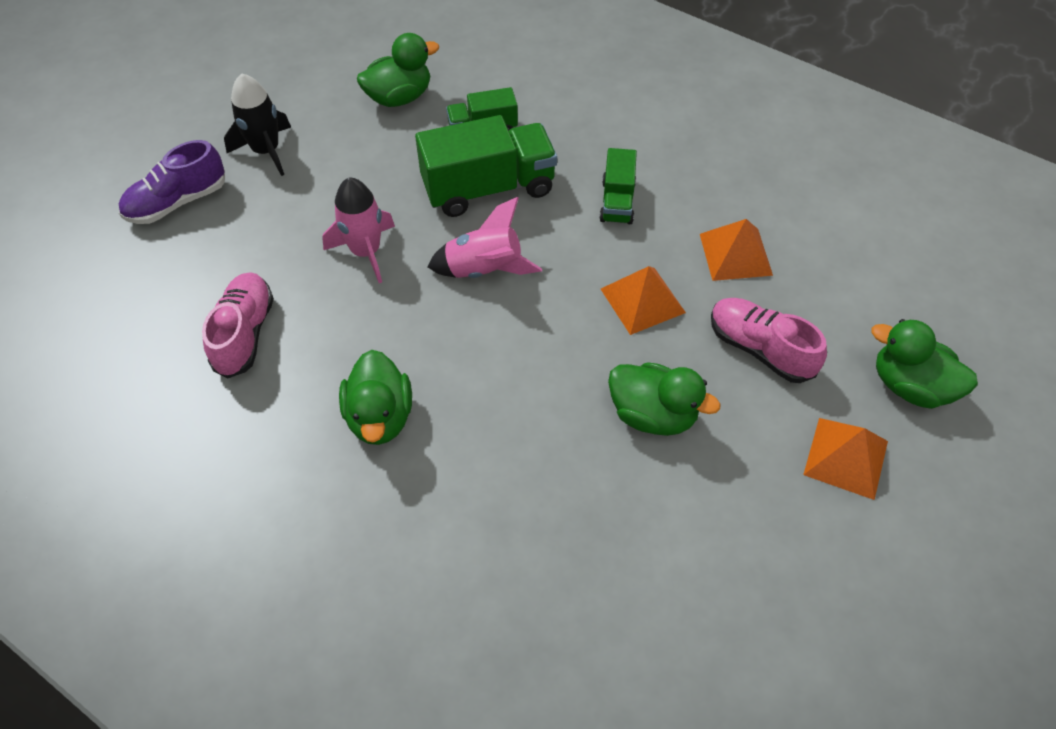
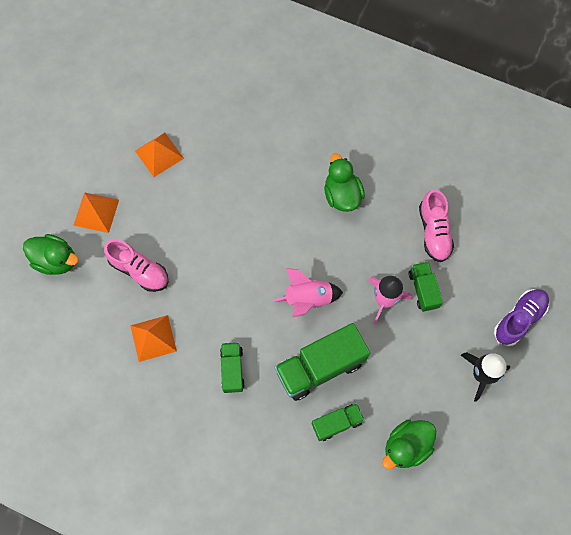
camera: 170 degrees right, 15 degrees up
(300, 257) = (423, 290): none -> green truck
(642, 300) = (209, 293): orange pyramid -> orange pyramid (159, 154)
(652, 414) = (198, 220): green duck -> none

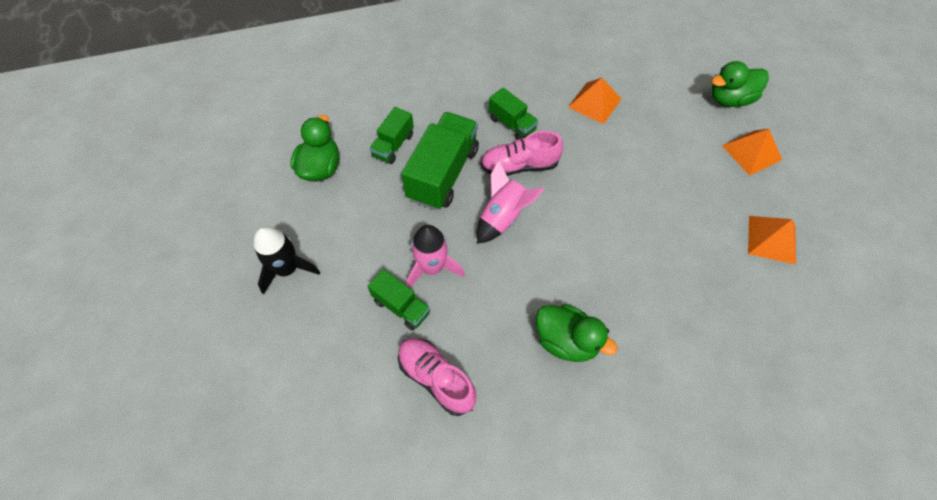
camera: 140 degrees right, 10 degrees down
(139, 270) = (662, 137): pink shoe -> pink shoe (519, 166)
(519, 319) = (277, 352): purple shoe -> none

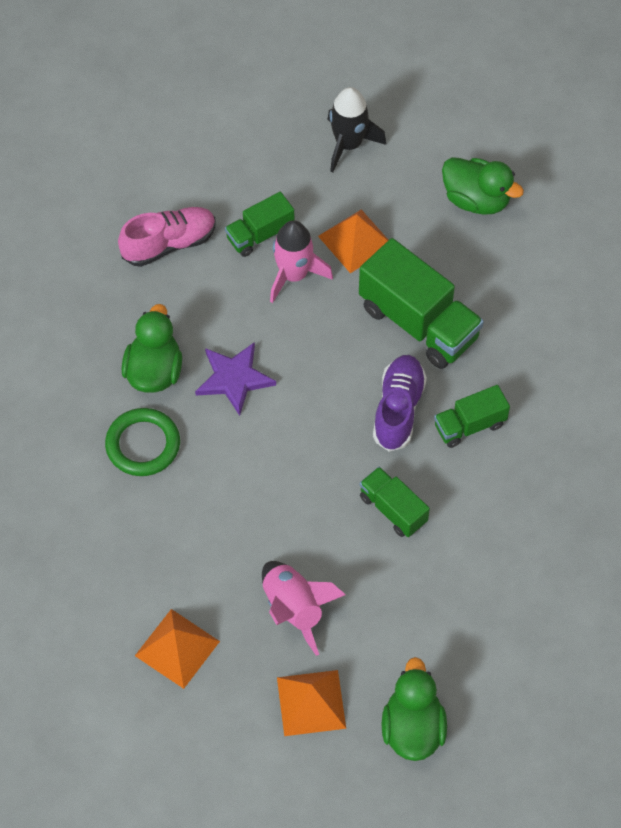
camera: 110 degrees right, 0 degrees up
(393, 145) = (483, 282): green truck -> green truck (393, 509)
(503, 217) = (330, 366): pink rocket -> pink rocket (294, 609)
(519, 166) = (398, 409): pink shoe -> purple shoe
(545, 278) = (234, 379): none -> purple star
(566, 341) = (154, 371): green duck -> green duck turned 135 degrees clockwise
(594, 102) = (471, 542): orange pyramid -> orange pyramid (356, 241)
(635, 324) = (143, 445): none -> green ring

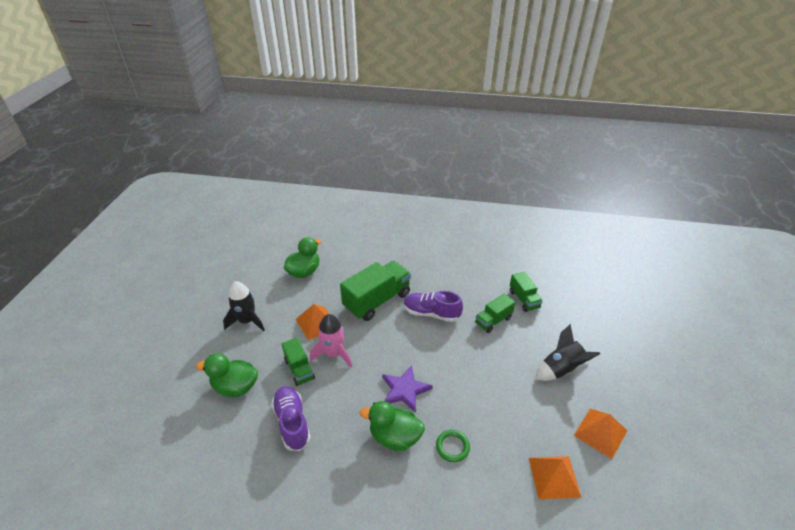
camera: 85 degrees left, 20 degrees down
(143, 445) = (452, 447): green ring -> green ring, size x0.65
(169, 244) = (292, 422): pink shoe -> purple shoe
(294, 609) = (561, 369): pink rocket -> black rocket
(311, 702) = (617, 365): orange pyramid -> orange pyramid (554, 477)
(412, 728) = (619, 323): green duck -> green duck (235, 387)
(469, 425) = (442, 286): green truck -> green truck (524, 299)

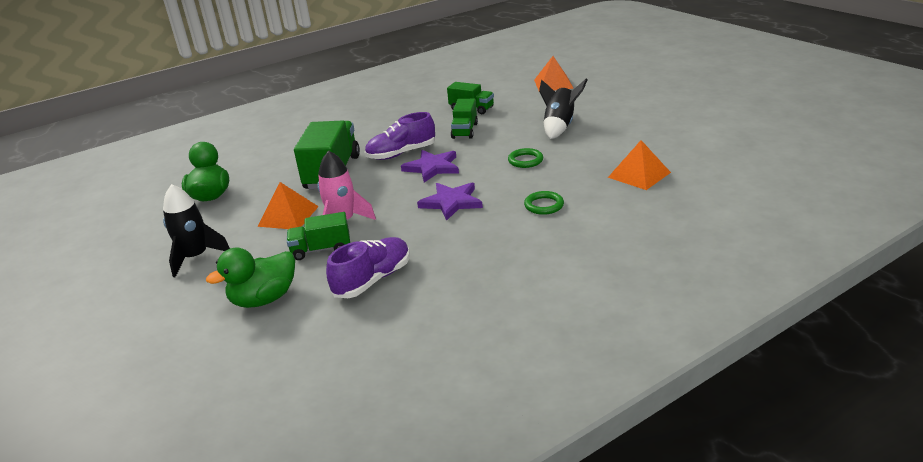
camera: 40 degrees left, 10 degrees down
(292, 422) = (373, 280): purple shoe -> purple shoe turned 105 degrees clockwise
(299, 369) = (321, 249): green truck -> green truck turned 150 degrees clockwise
(394, 437) = (487, 229): green duck -> none
(432, 344) = (432, 168): none -> purple star
(495, 387) = (525, 160): none -> green ring
(600, 432) = (635, 139): orange pyramid -> orange pyramid (553, 84)

